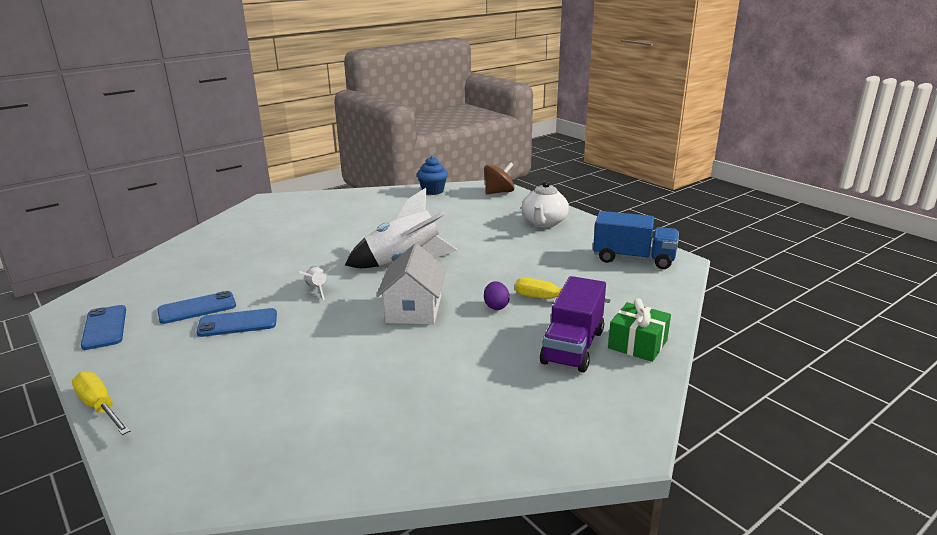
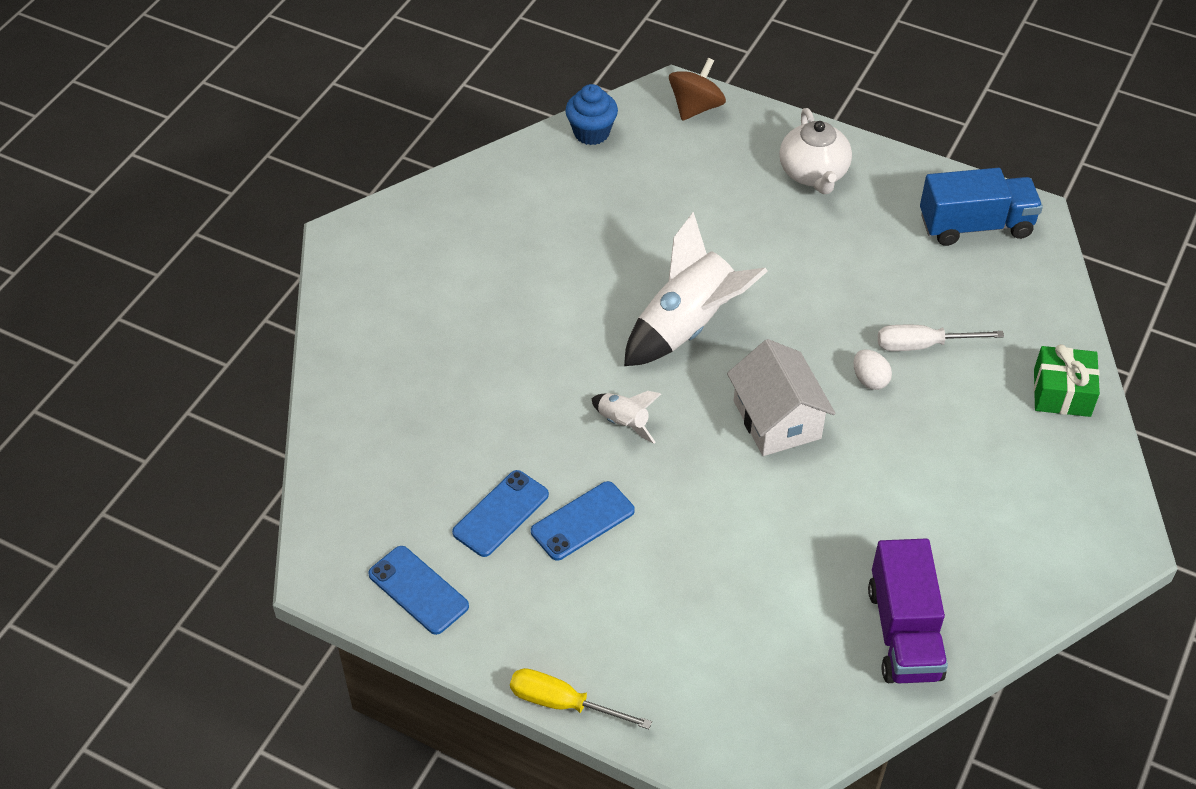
camera: 25 degrees left, 25 degrees up
(496, 306) = (869, 380): purple egg -> white egg
(549, 299) = (922, 345): yellow screwdriver -> white screwdriver
(573, 347) = (998, 421): purple truck -> purple truck (904, 632)

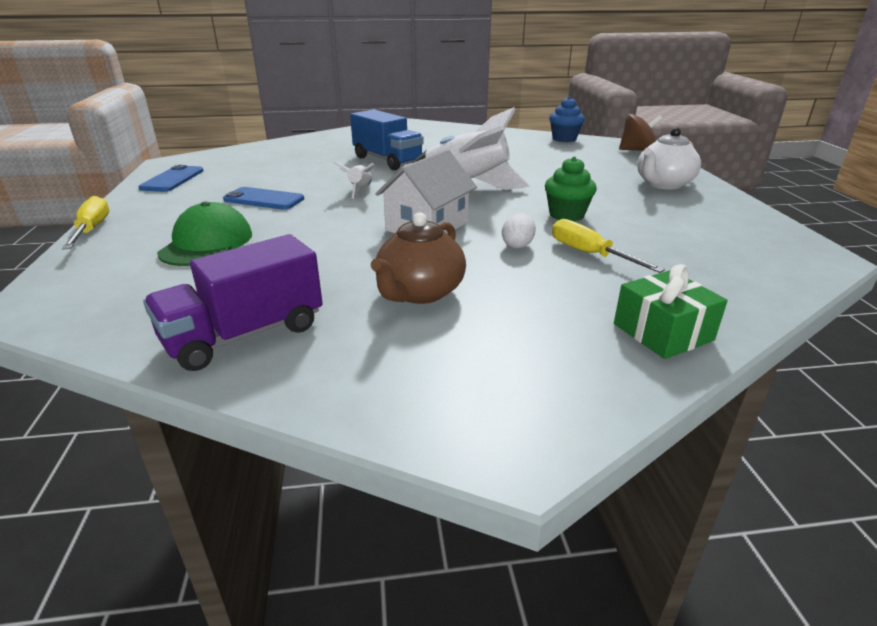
camera: 55 degrees right, 20 degrees down
(501, 514) = (250, 182): blue phone -> none
(686, 609) = (207, 243): none -> green cap
(831, 302) = (566, 215): none -> green cupcake
(911, 495) = (419, 292): none -> brown teapot
(922, 345) = (589, 254): white screwdriver -> yellow screwdriver
(975, 225) = (752, 240): blue truck -> blue truck (387, 160)

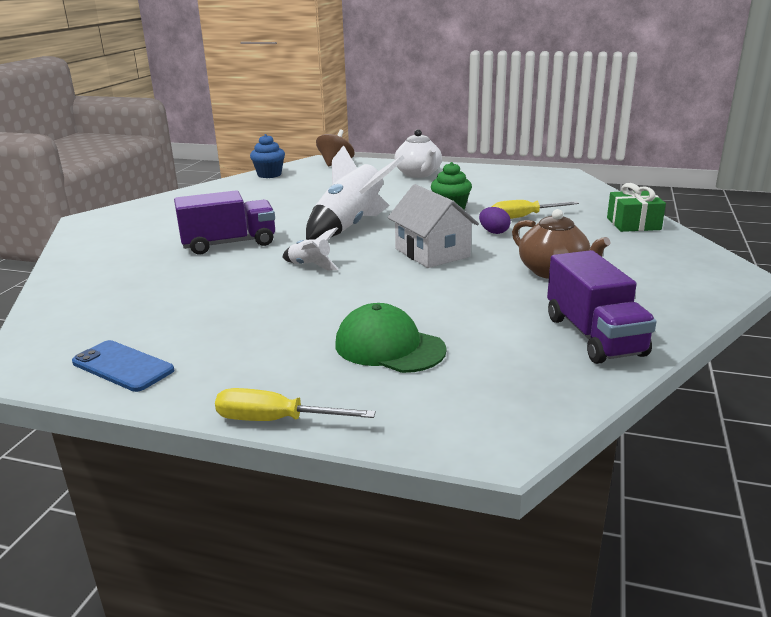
camera: 65 degrees left, 5 degrees down
(264, 199) = (282, 312): blue phone -> none
(387, 160) = (229, 244): blue truck -> purple truck
(517, 245) = (493, 232): white egg -> purple egg

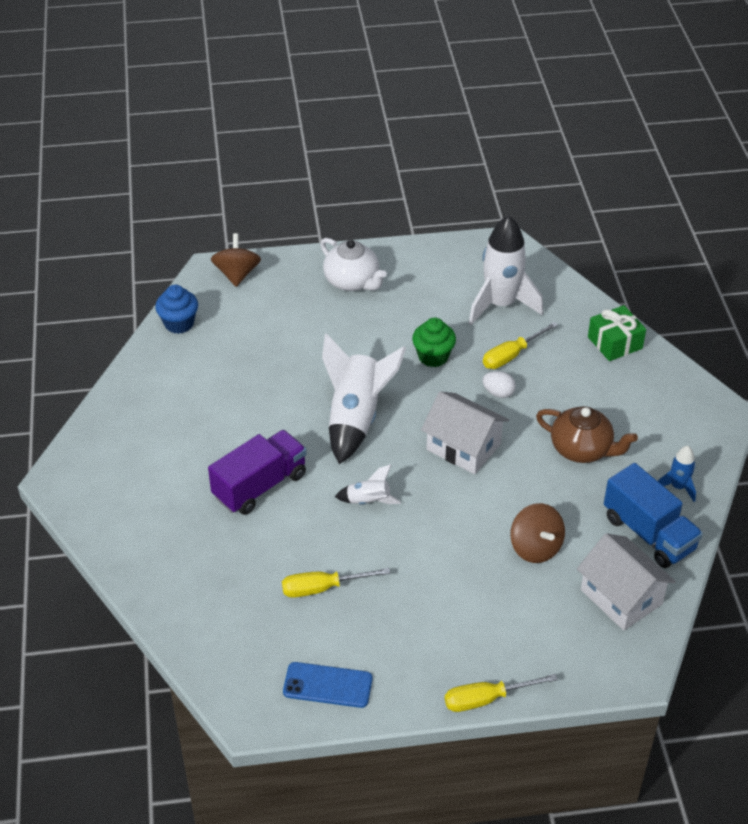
camera: 25 degrees left, 20 degrees up
(205, 304) = (322, 588): none -> yellow screwdriver
(389, 347) = (511, 595): green cap -> none
(449, 321) = (535, 547): none -> brown spinning top
(493, 232) = (498, 393): purple egg -> white egg
(523, 376) = (621, 597): none -> white house
(535, 195) = (500, 304): none -> white rocket
(594, 336) = (648, 533): purple truck -> blue truck
(653, 311) = (678, 487): none -> blue rocket

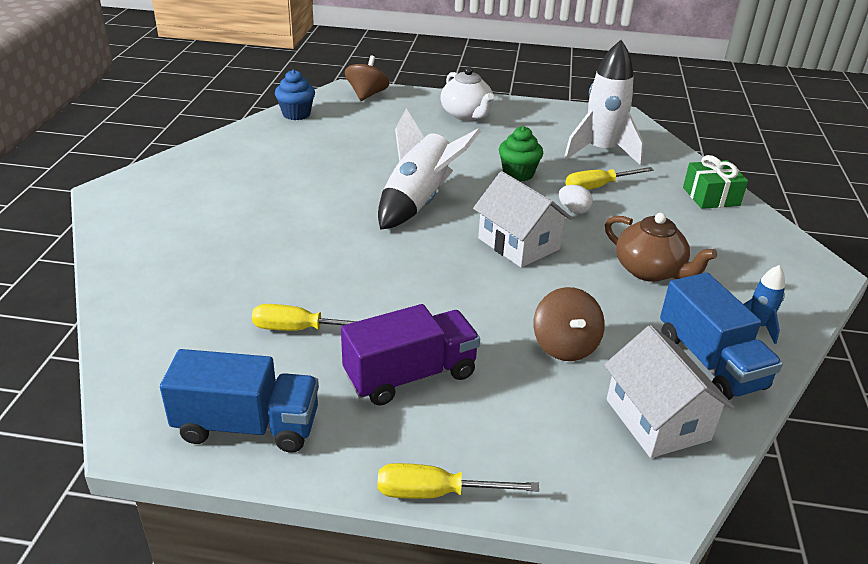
camera: 15 degrees right, 10 degrees down
(260, 486) = (292, 232): purple truck -> purple truck (410, 375)
(327, 685) = (247, 426): blue phone -> blue truck
(368, 501) = (395, 266): white rocket -> none

